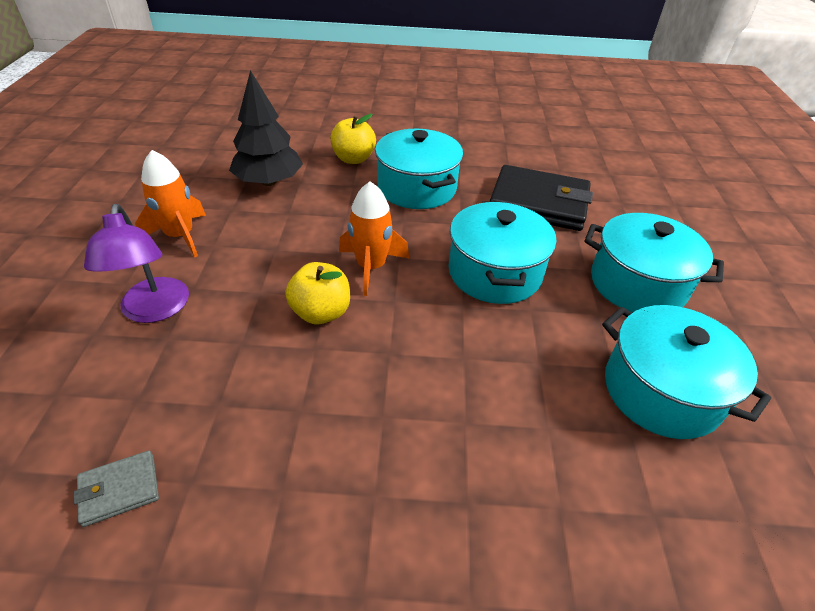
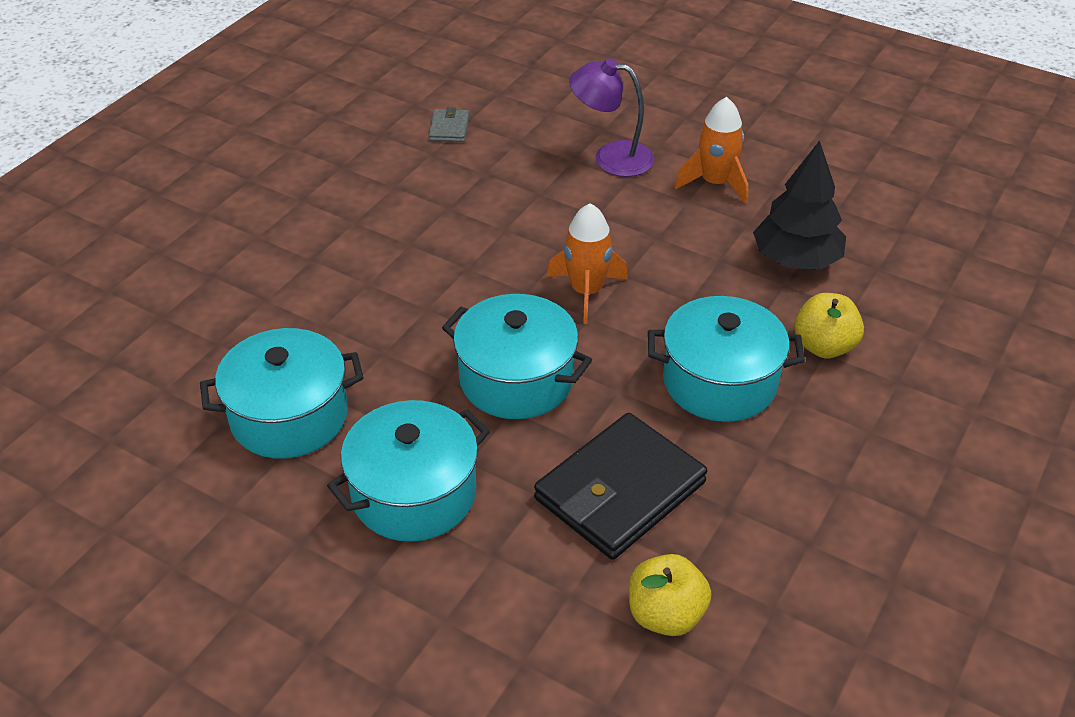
camera: 120 degrees right, 0 degrees up
(321, 312) = (544, 243): yellow apple -> yellow apple (665, 615)

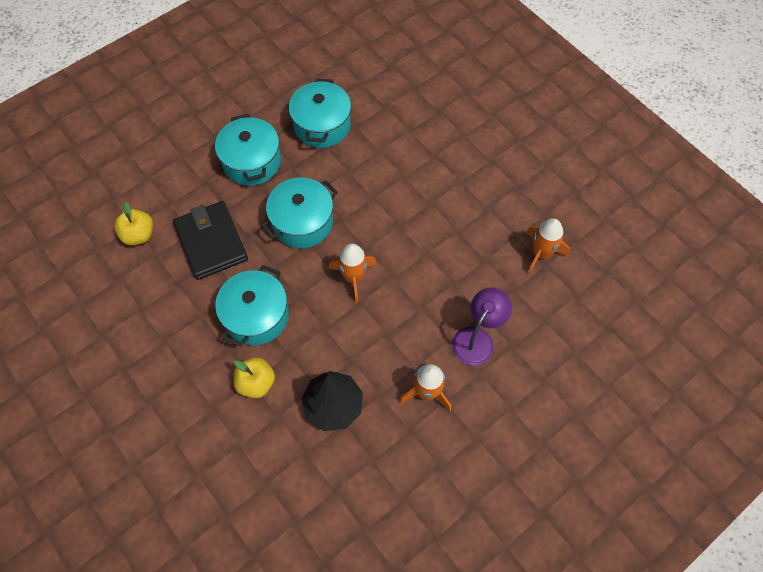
camera: 110 degrees right, 20 degrees up
(449, 128) = (541, 253): grey wallet -> orange rocket

